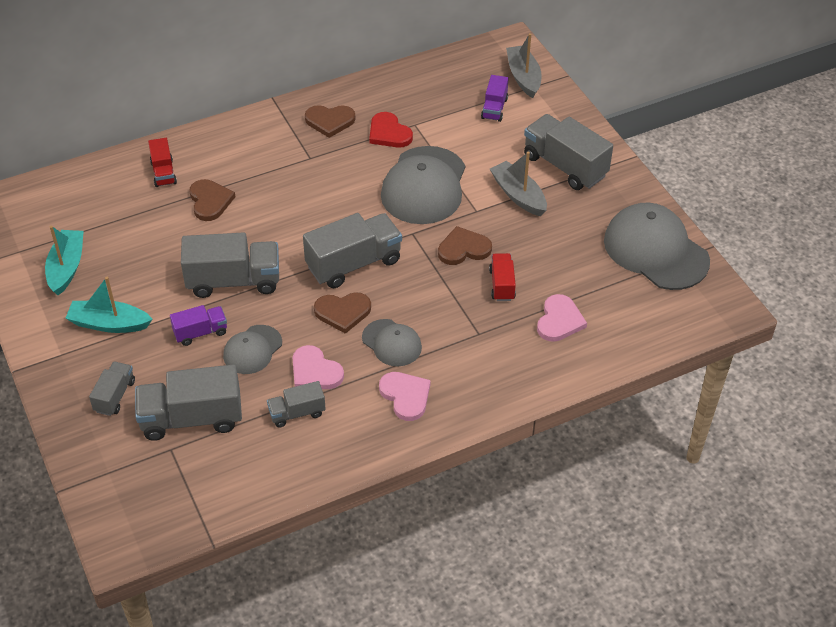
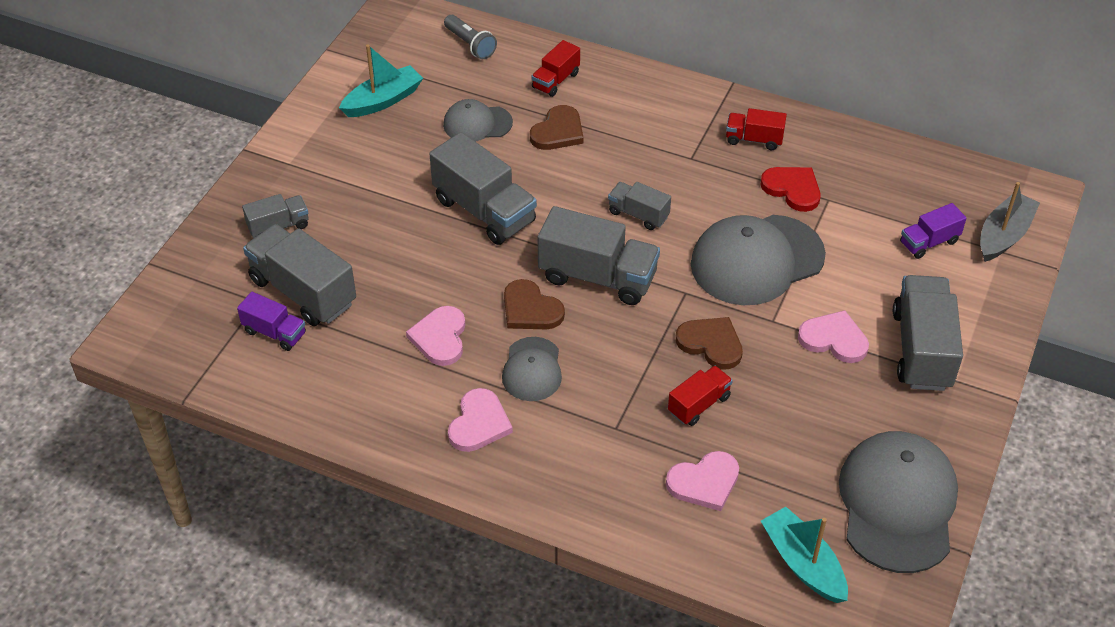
camera: 50 degrees right, 0 degrees up
(74, 191) = (470, 44): none -> grey flashlight
(109, 324) = (351, 168): turquoise boat -> turquoise boat (803, 563)
(200, 332) = (403, 231): purple truck -> purple truck (274, 332)
(252, 350) = (420, 278): grey cap -> grey cap (477, 124)
(297, 413) = (379, 358): grey truck -> grey truck (638, 214)
(330, 121) = (754, 139): brown heart -> red truck
(389, 133) = (792, 189): red heart -> red heart turned 120 degrees clockwise
(518, 195) = (834, 339): grey boat -> pink heart

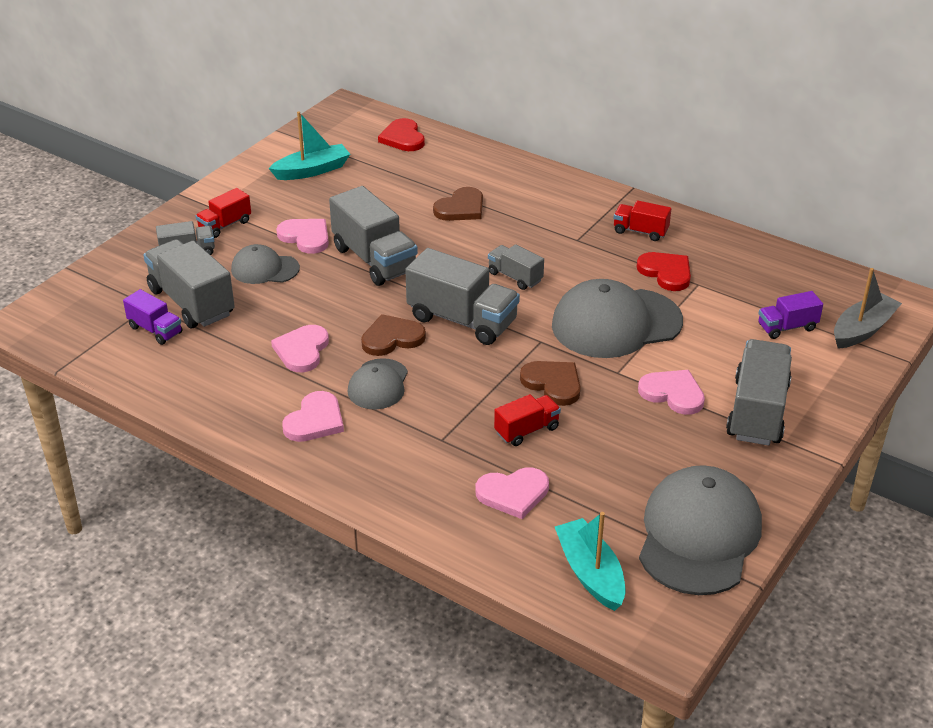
camera: 10 degrees right, 10 degrees down
(401, 190) = (305, 237): none -> pink heart
(470, 44) = (403, 138): grey flashlight -> red heart
(477, 124) = (390, 195): grey cap -> grey cap (265, 269)
(530, 309) = (392, 338): brown heart -> brown heart turned 105 degrees clockwise
(555, 80) = (471, 171): red truck -> red truck (225, 225)

